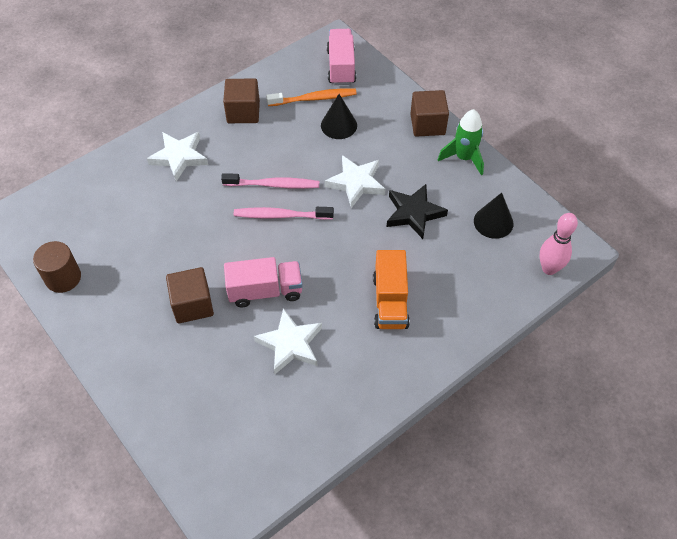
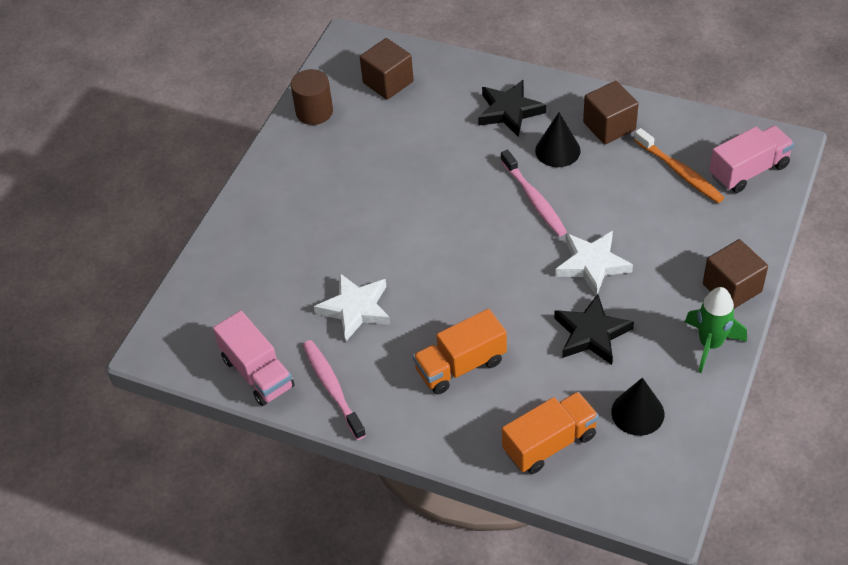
camera: 65 degrees right, 5 degrees down
(179, 157) = (509, 111): white star -> black star
(192, 305) = (348, 214): brown cube -> brown cube (388, 82)
(265, 291) = (401, 259): pink truck -> pink truck (257, 373)
(281, 215) = (500, 225): pink toothbrush -> pink toothbrush (332, 388)
(339, 125) = (660, 211): black cone -> black cone (557, 150)
(489, 282) = (549, 443): none -> orange truck
(549, 268) = (612, 495): pink bowling pin -> none

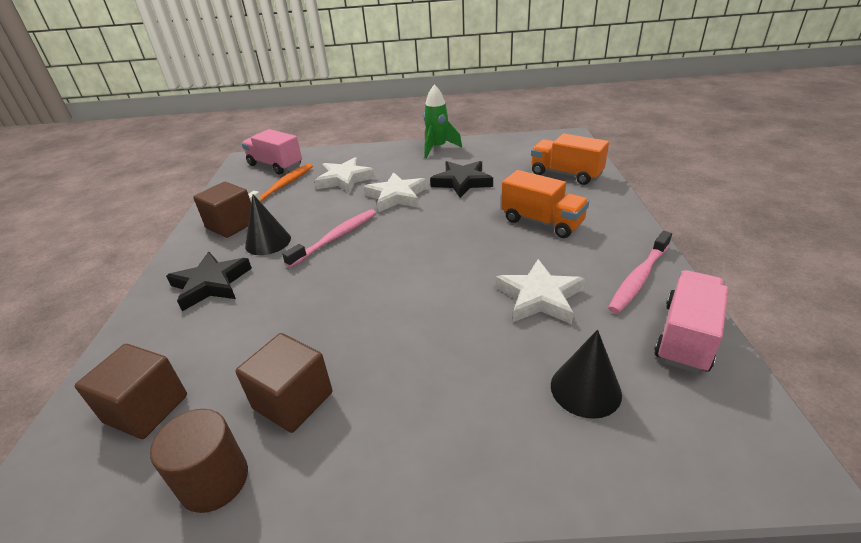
camera: 115 degrees left, 15 degrees down
(637, 412) = (510, 156): black cone -> black cone (585, 389)
(666, 228) = (344, 179): none -> white star
(732, 288) = (387, 151): brown cube -> brown cube (293, 400)

